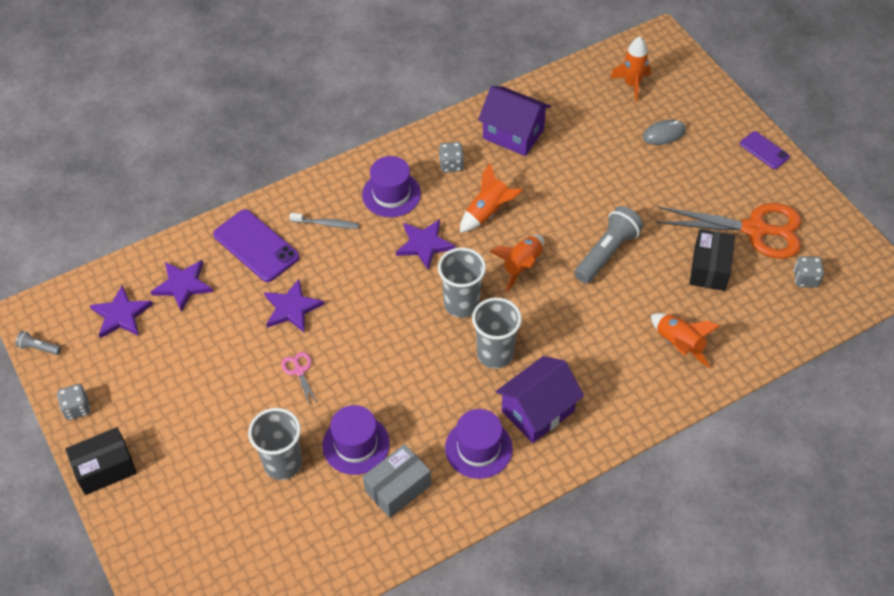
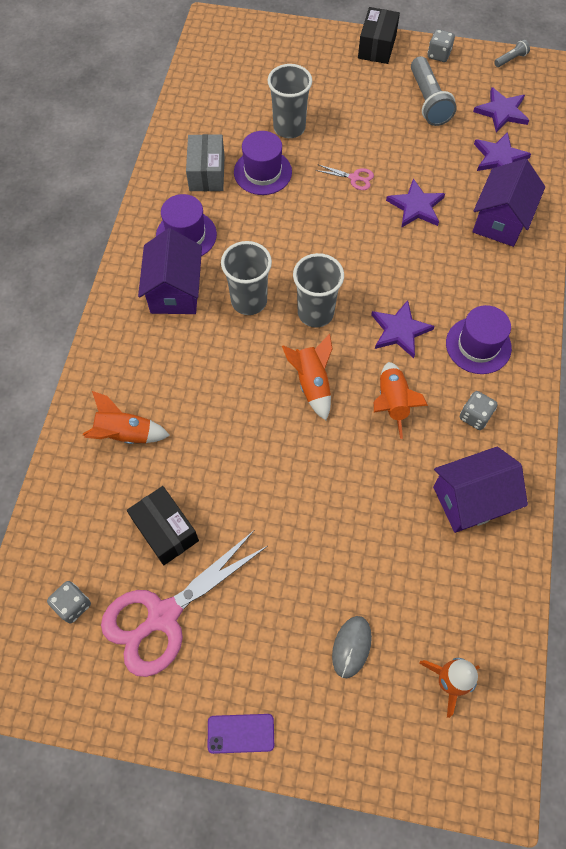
camera: 130 degrees right, 10 degrees up
(256, 246) = (500, 220): purple phone -> purple house
(326, 224) = (484, 279): grey toothbrush -> none
(606, 252) = (263, 460): grey flashlight -> grey flashlight (428, 101)
(755, 230) = (163, 616): orange scissors -> pink scissors

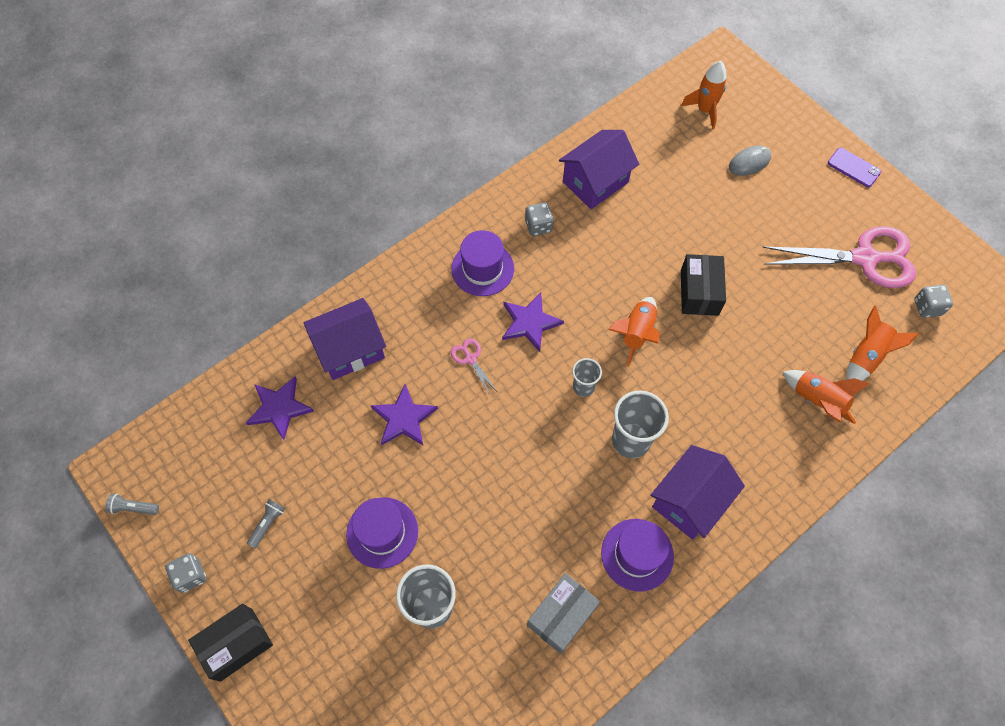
camera: 140 degrees left, 0 degrees up
(165, 530) = (829, 309): black box -> black box (699, 292)
(262, 172) = (506, 571): purple hat -> purple hat (382, 532)
(315, 313) = (583, 387): grey cup -> grey cup, size x0.57
(354, 178) = (427, 492): pink scissors -> pink scissors (470, 359)
(392, 403) = (588, 276): orange rocket -> orange rocket (866, 356)
(428, 101) = (267, 523): grey flashlight -> grey flashlight, size x0.48
(471, 499) = (595, 182): purple house -> purple house turned 60 degrees counterclockwise
(501, 112) = (218, 454): purple star -> none

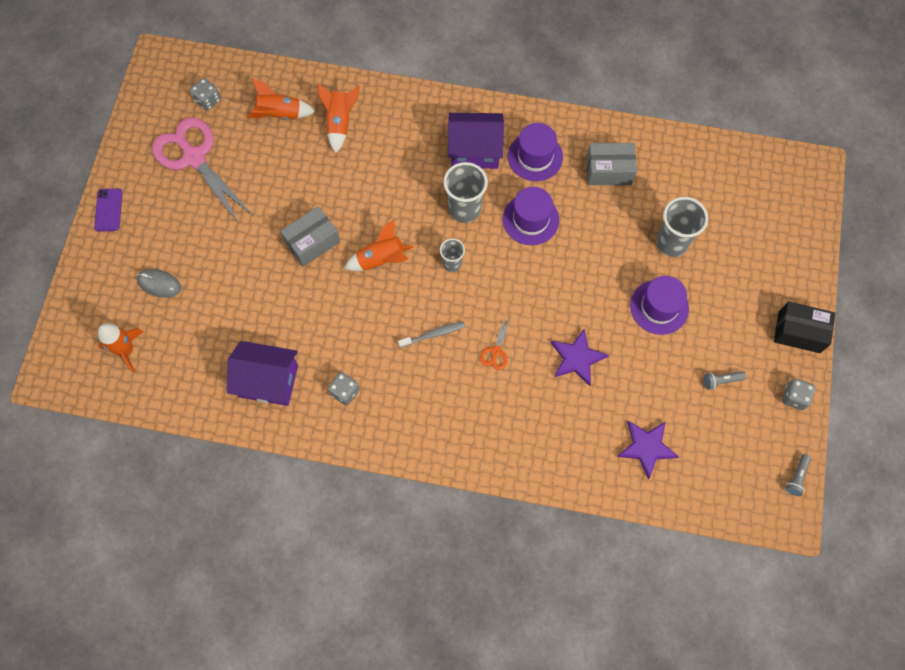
camera: 130 degrees left, 5 degrees up
(133, 508) = (796, 477): grey flashlight -> grey flashlight turned 60 degrees clockwise
(350, 350) = (562, 439): purple house -> none
(470, 359) = (496, 351): pink scissors -> orange scissors
(482, 268) = (417, 402): purple hat -> purple hat (530, 219)
(529, 323) = (433, 334): purple star -> grey toothbrush
(699, 292) = (312, 242): black box -> grey box

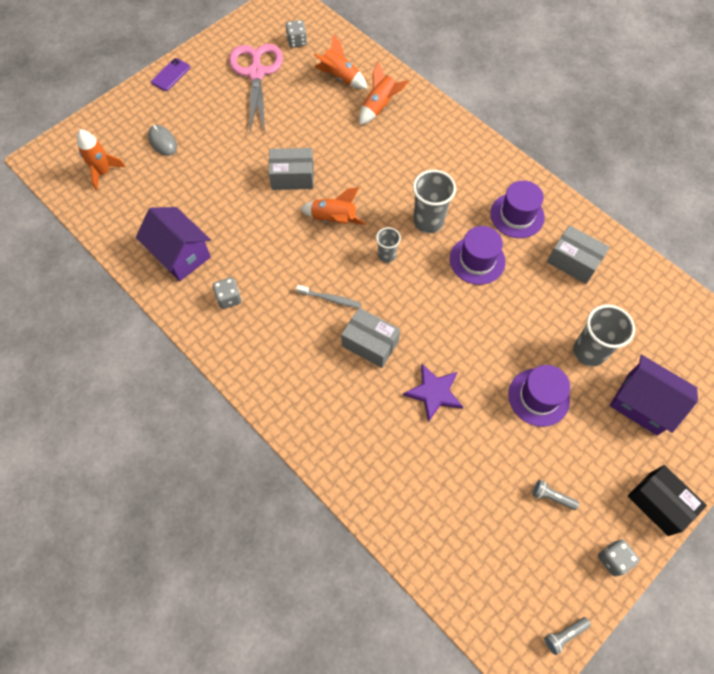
camera: 35 degrees right, 5 degrees down
(474, 151) = (470, 183): purple house -> purple house (642, 403)
(496, 351) = (370, 343): orange scissors -> grey box
(646, 447) = (440, 508): purple star -> none

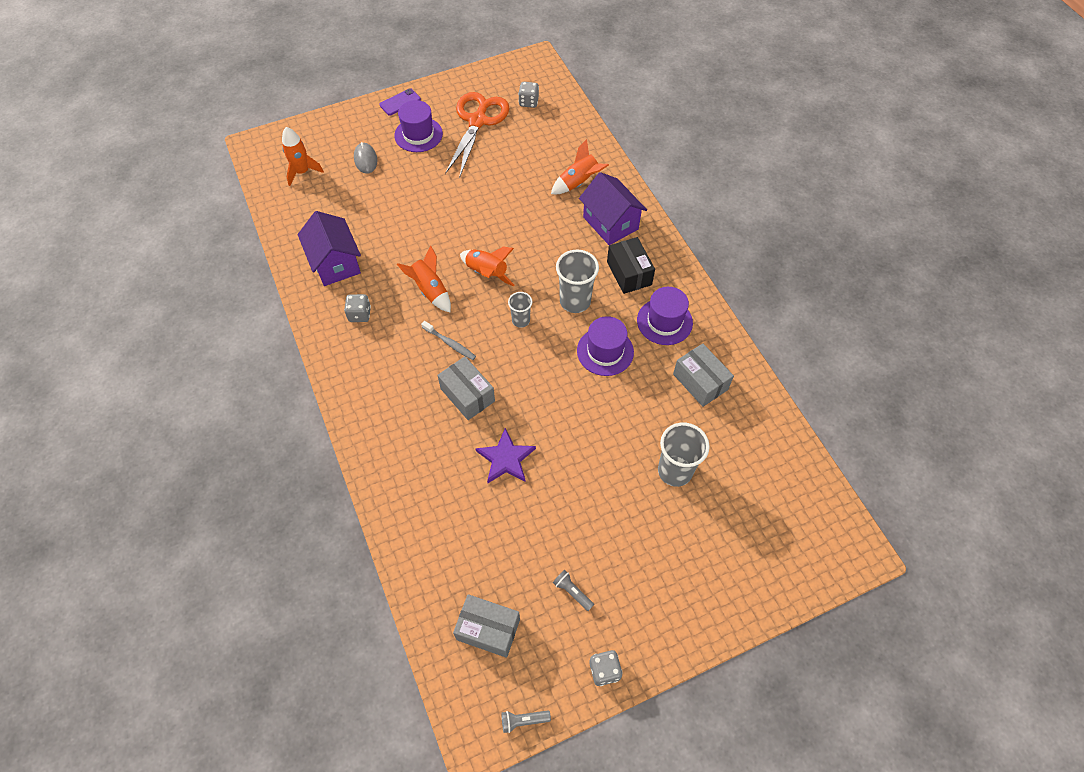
camera: 20 degrees right, 5 degrees down
(256, 73) = (477, 121): pink scissors -> orange scissors
(292, 177) = (467, 224): grey box -> grey box (488, 629)
(340, 77) = (554, 145): orange rocket -> orange rocket (430, 290)
(538, 397) = (604, 496): purple hat -> purple hat (418, 135)
(642, 403) = (705, 537): purple house -> purple house (610, 223)
(659, 503) = (676, 636): black box -> black box (629, 273)

